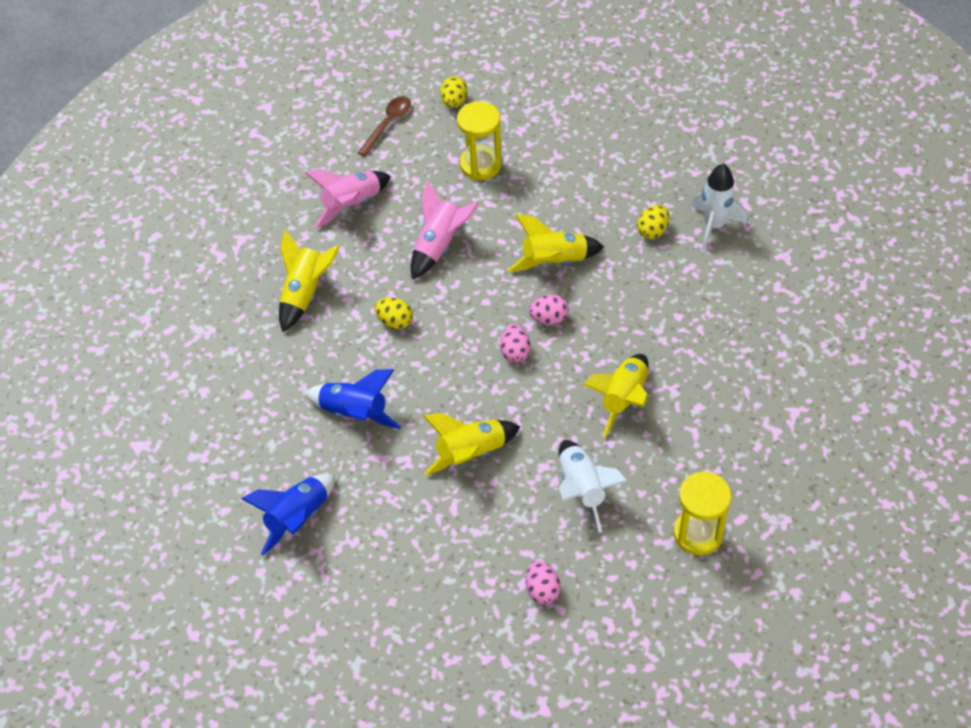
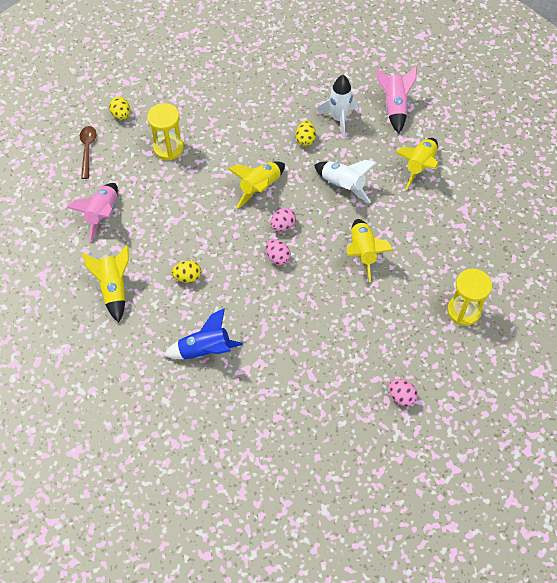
camera: 35 degrees left, 5 degrees up
(297, 518) = (218, 439): blue rocket -> none
(439, 245) = (180, 213): pink rocket -> pink rocket (394, 107)
(471, 453) = (297, 336): yellow rocket -> yellow rocket (419, 166)
(582, 489) = (379, 321): white rocket -> white rocket (343, 186)

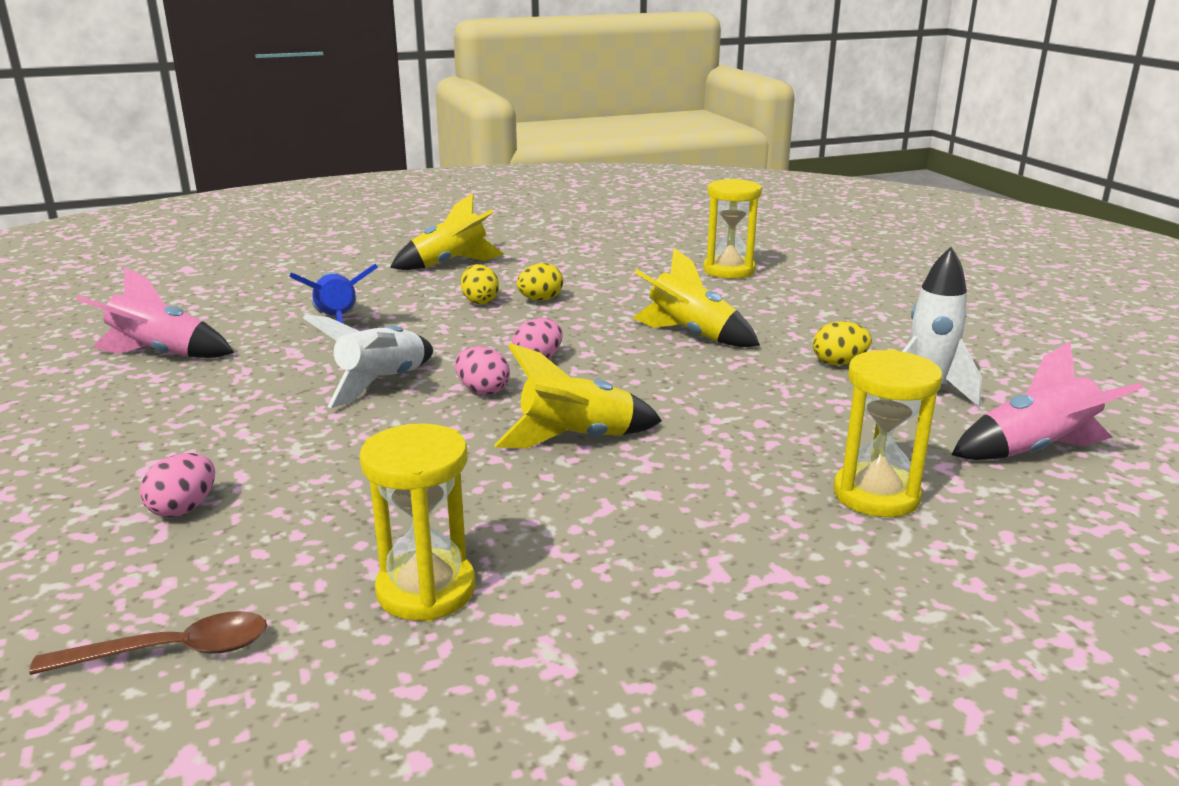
camera: 80 degrees right, 35 degrees down
(87, 150) = (689, 232): brown spoon -> brown spoon (171, 651)
(102, 215) = (579, 248): pink rocket -> pink rocket (161, 354)
(121, 115) = (768, 241): yellow egg -> yellow egg (540, 300)
(283, 225) = (614, 359): pink egg -> pink egg (483, 390)
(343, 186) = (747, 406): white rocket -> white rocket (382, 383)
(419, 166) = (876, 495): yellow rocket -> yellow hourglass

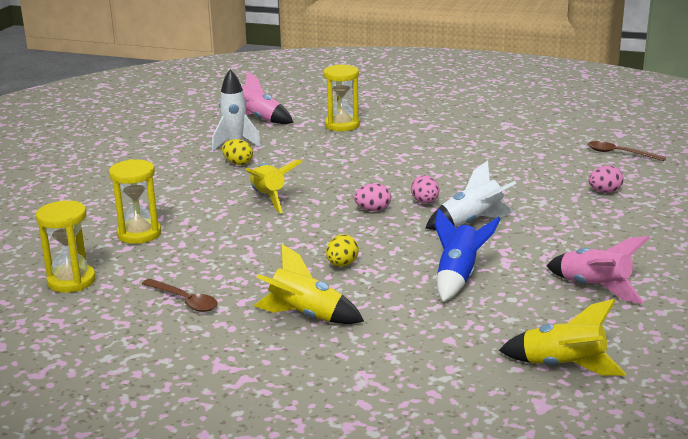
camera: 140 degrees left, 0 degrees up
(426, 590) = (528, 145): yellow hourglass -> yellow hourglass (71, 281)
(540, 300) = (302, 252): yellow egg -> none
(571, 248) = (184, 301): none -> brown spoon
(576, 439) = (414, 170): yellow rocket -> yellow rocket (563, 367)

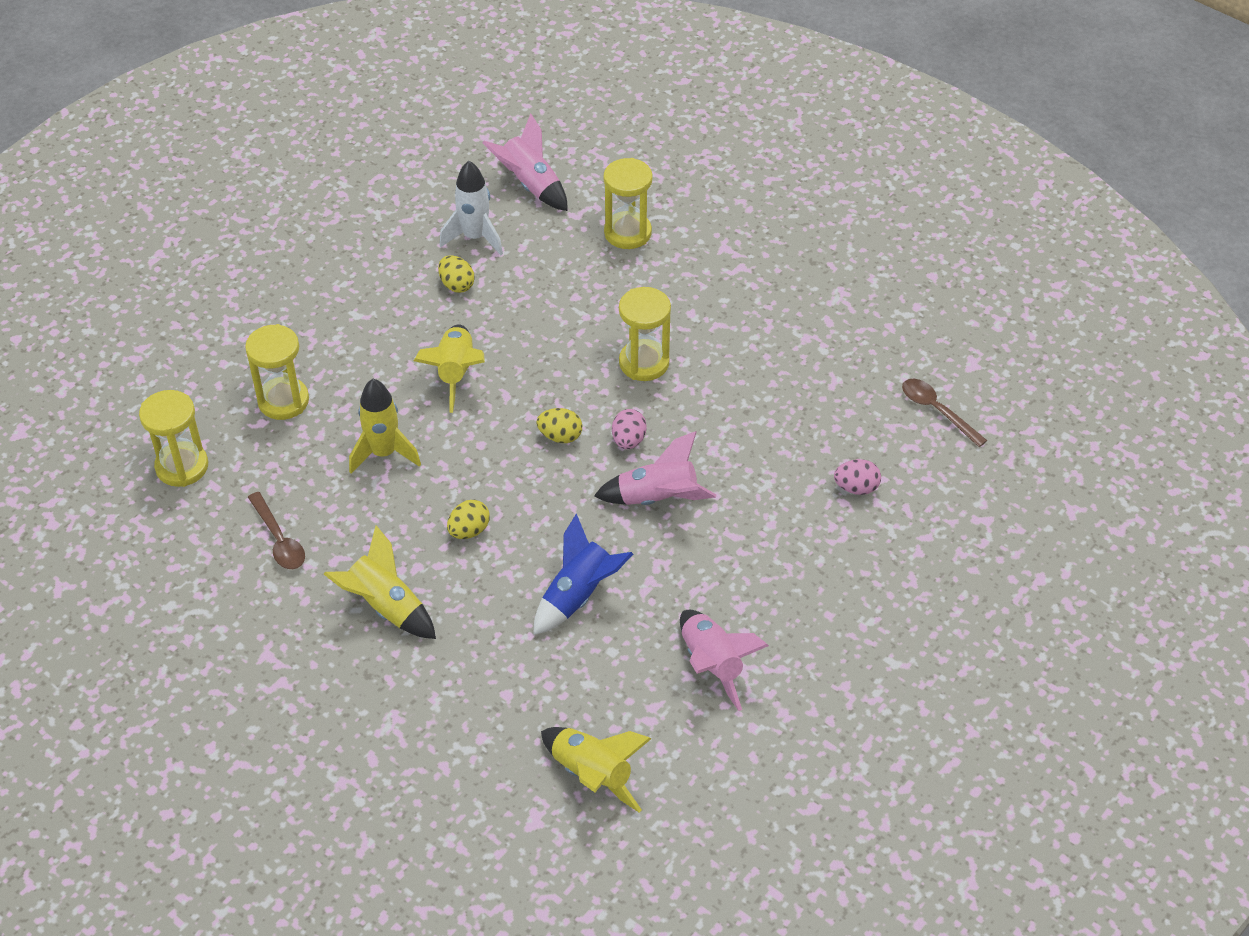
camera: 20 degrees right, 25 degrees up
(241, 242) = (384, 453): none -> yellow rocket
(373, 210) = (560, 436): pink egg -> yellow egg
(403, 170) = (644, 363): none -> yellow hourglass
(472, 222) = (657, 498): white rocket -> pink rocket

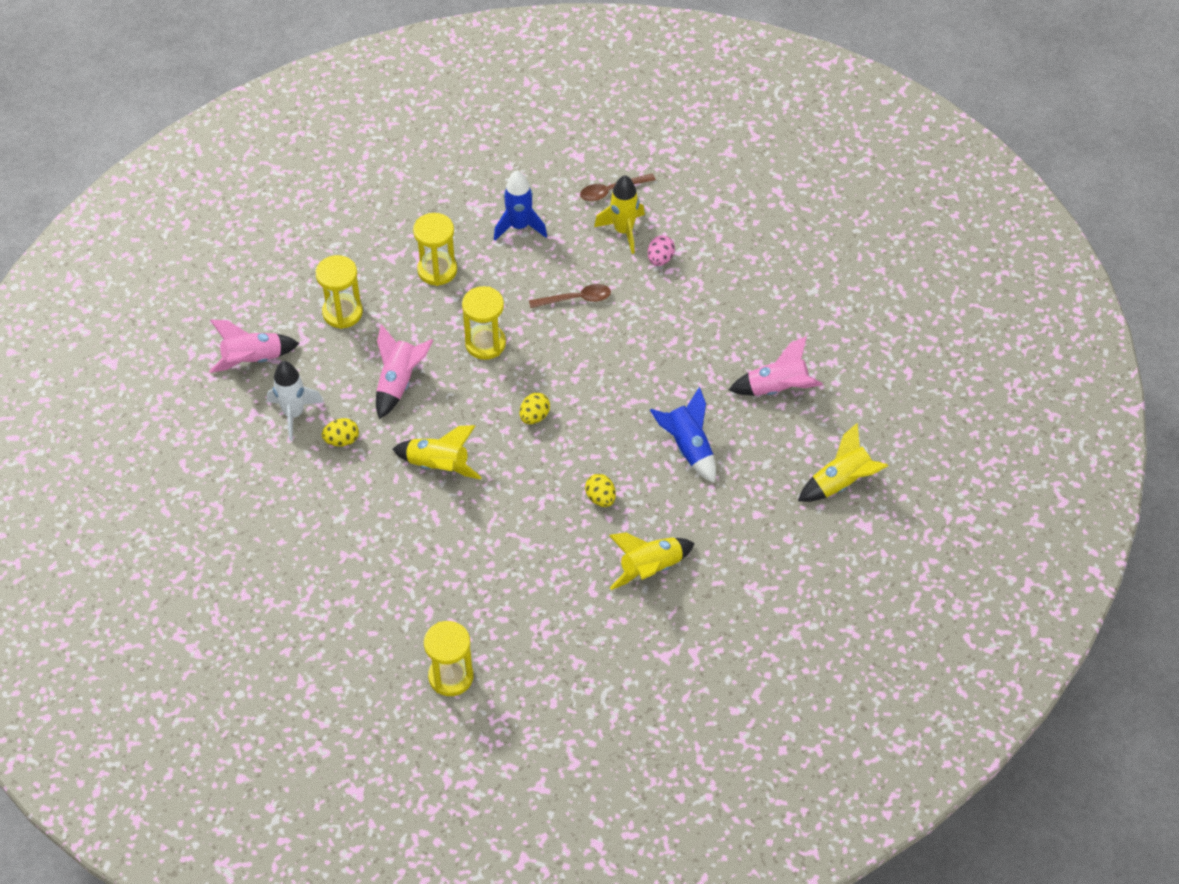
camera: 70 degrees left, 5 degrees up
(279, 539) = (556, 624): brown spoon -> brown spoon (576, 299)
(283, 401) = (412, 590): yellow hourglass -> yellow hourglass (437, 270)
(384, 453) = (500, 534): yellow rocket -> yellow rocket (623, 231)
(628, 440) = (557, 376): pink egg -> none
(657, 498) = (620, 375): pink rocket -> pink rocket (399, 382)
(831, 342) = (519, 226): none -> blue rocket

